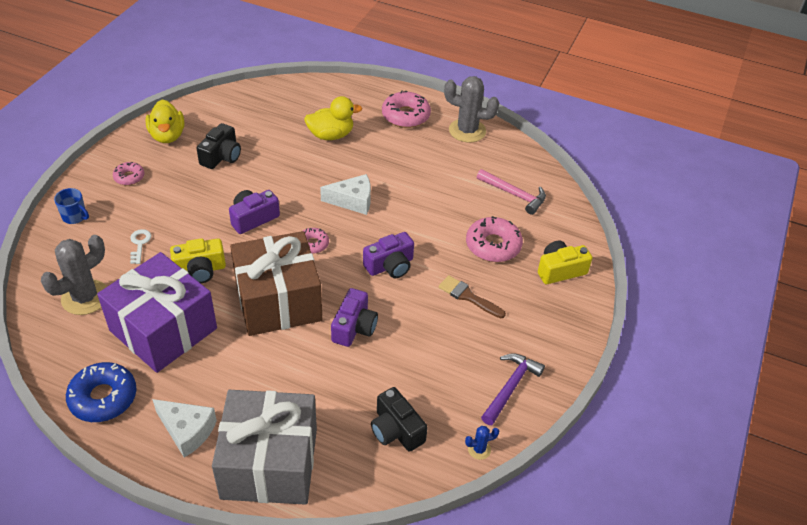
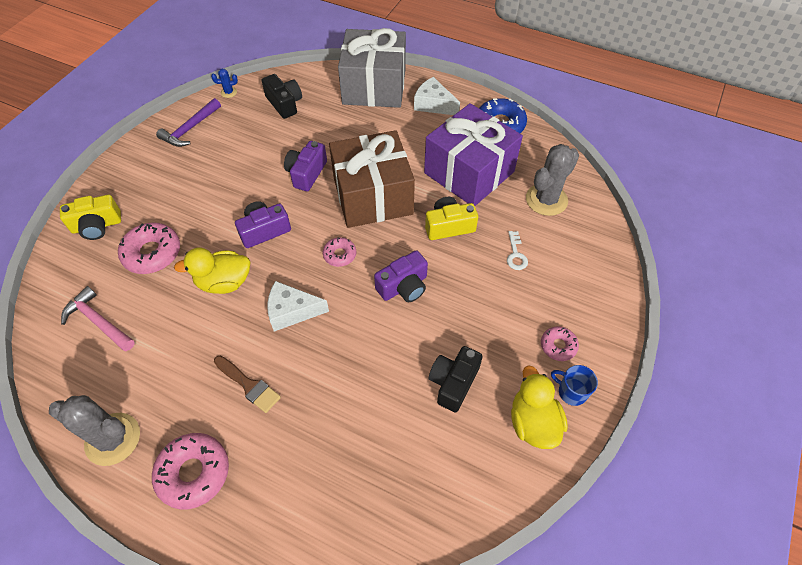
camera: 175 degrees left, 10 degrees up
(75, 217) = (596, 288): blue mug -> blue mug (571, 392)
(331, 135) = (309, 426): yellow duck -> yellow duck (224, 282)
(468, 296) = (198, 200): brown brush -> brown brush (249, 385)

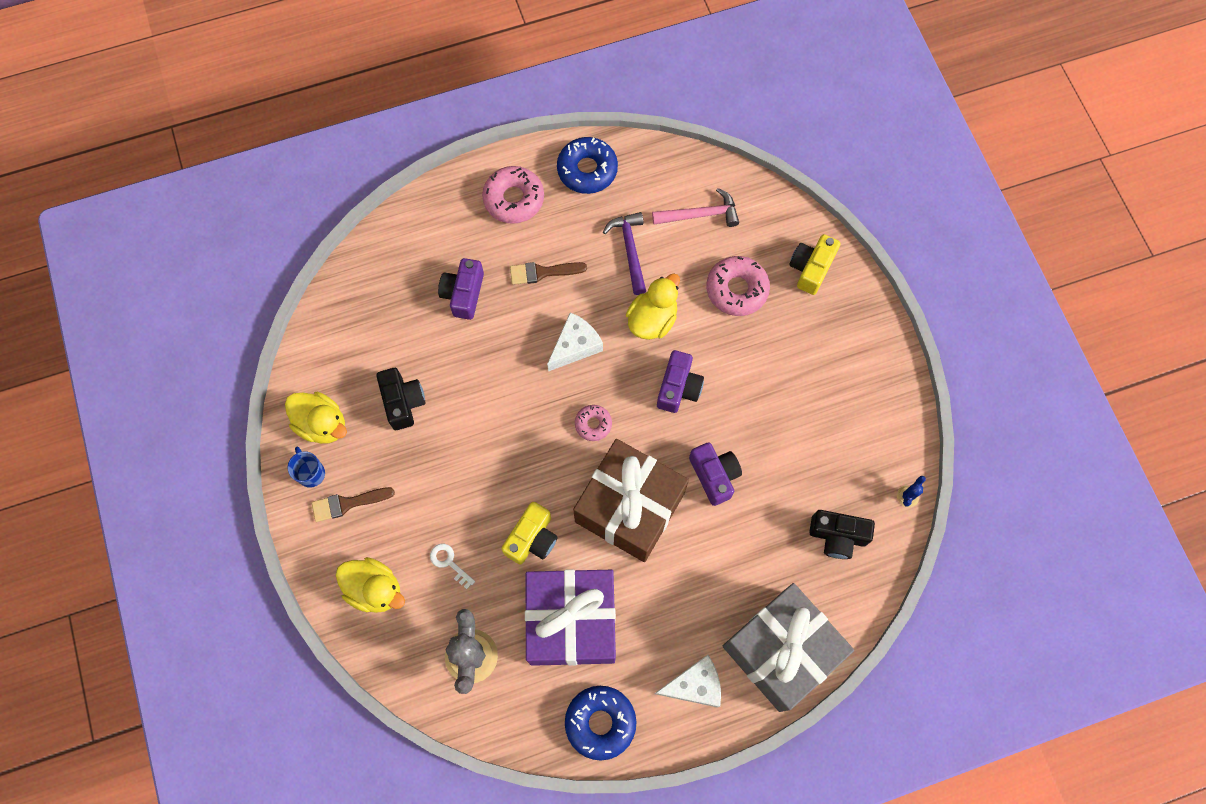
camera: 135 degrees right, 15 degrees up
(113, 439) = (587, 170): grey cactus -> blue donut
(190, 129) = (878, 420): purple hammer -> purple hammer (630, 250)
(403, 286) = (513, 444): purple camera -> purple camera (463, 294)
(558, 346) = (348, 503): pink donut -> brown brush
(571, 392) = (311, 473): blue mug -> blue mug turned 105 degrees counterclockwise
(581, 278) = (375, 589): none -> yellow duck

